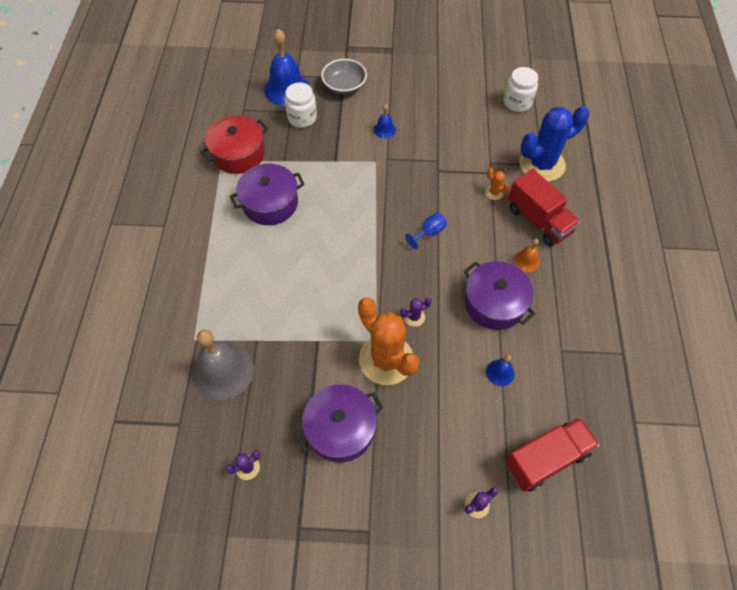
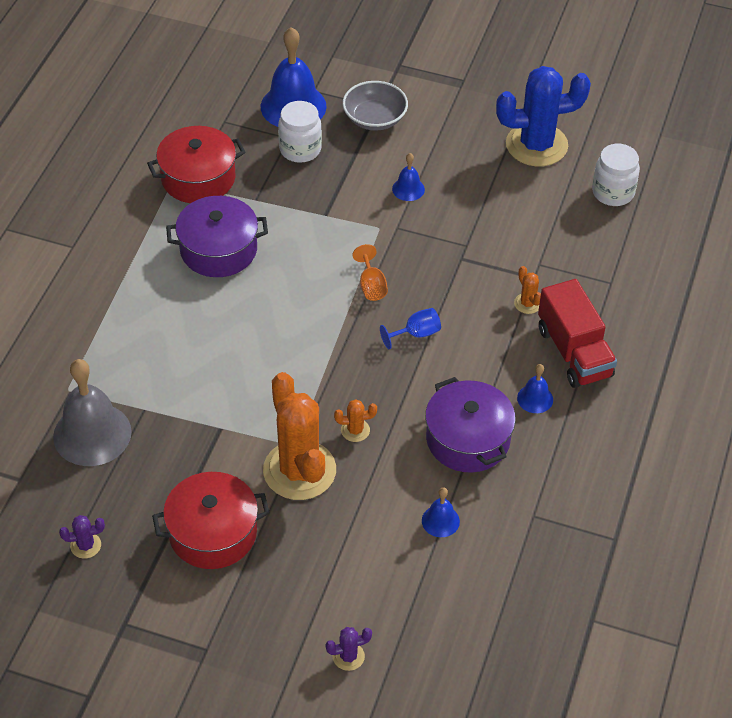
camera: 15 degrees right, 10 degrees down
(340, 429) = (213, 533): purple pot -> red pot
(385, 205) = (371, 286): none -> orange goblet
(414, 317) = (355, 430): purple cactus -> orange cactus
(527, 260) = (535, 398): orange bell -> blue bell
(541, 164) = (611, 282): blue cactus -> blue cactus (536, 145)
(546, 459) = (457, 630): red truck -> none

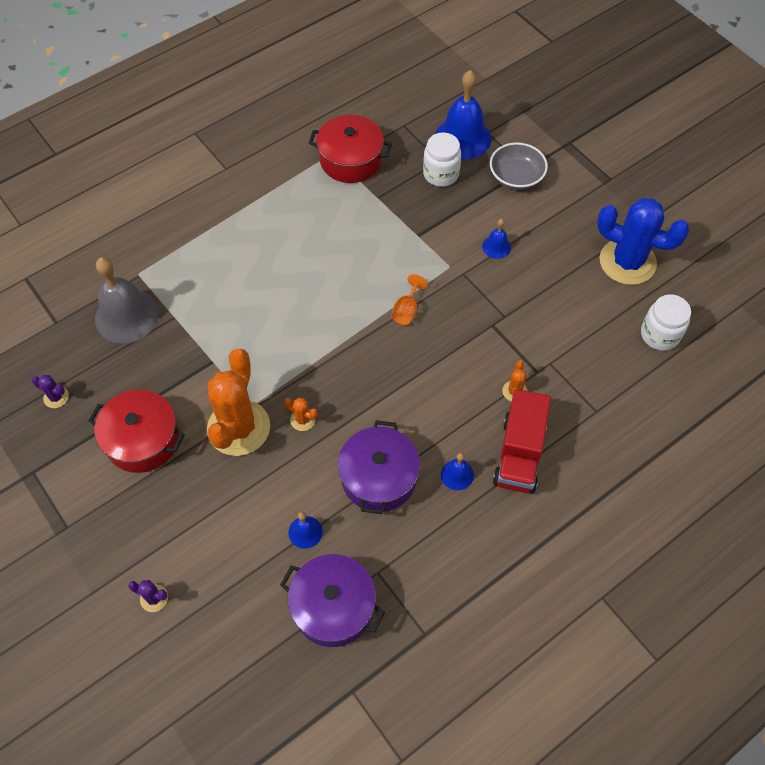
camera: 35 degrees right, 10 degrees up
(218, 250) = (321, 222): purple pot -> purple pot (333, 606)
(416, 334) = (409, 368): blue goblet -> none

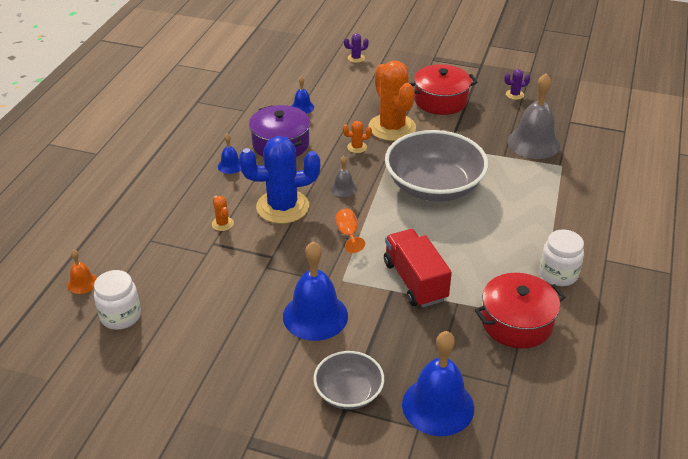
camera: 145 degrees right, 20 degrees down
(279, 319) = (434, 186): none -> grey bowl
(333, 606) = (258, 90): purple pot -> none
(365, 368) = (343, 188): none -> grey bell
(441, 174) = (423, 354): white jar -> white jar (558, 274)
(496, 247) = (315, 316): blue bell -> blue bell, size x2.11
(519, 454) = (194, 192): red truck -> red truck (415, 281)
(627, 262) = (182, 364): blue cactus -> blue cactus (282, 207)
(682, 392) = (82, 283): none -> orange bell

